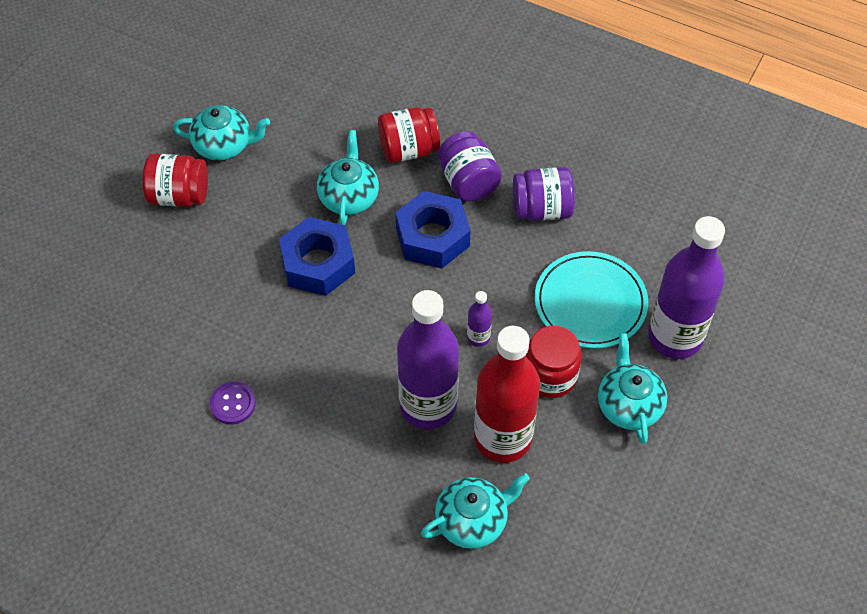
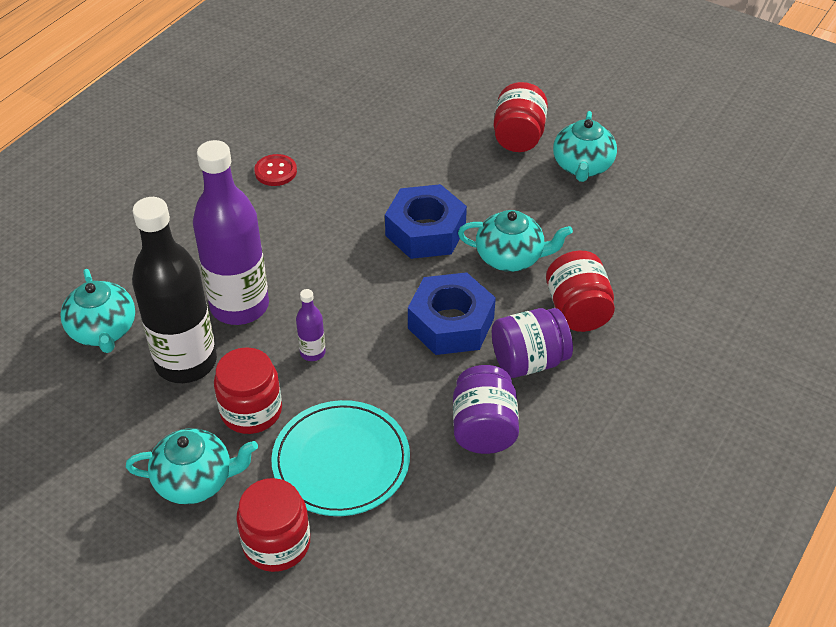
camera: 95 degrees right, 10 degrees down
(233, 404) = (275, 171): purple button -> red button
(502, 438) = (186, 362): red bottle -> black bottle
(675, 337) = (276, 543): purple bottle -> red jar

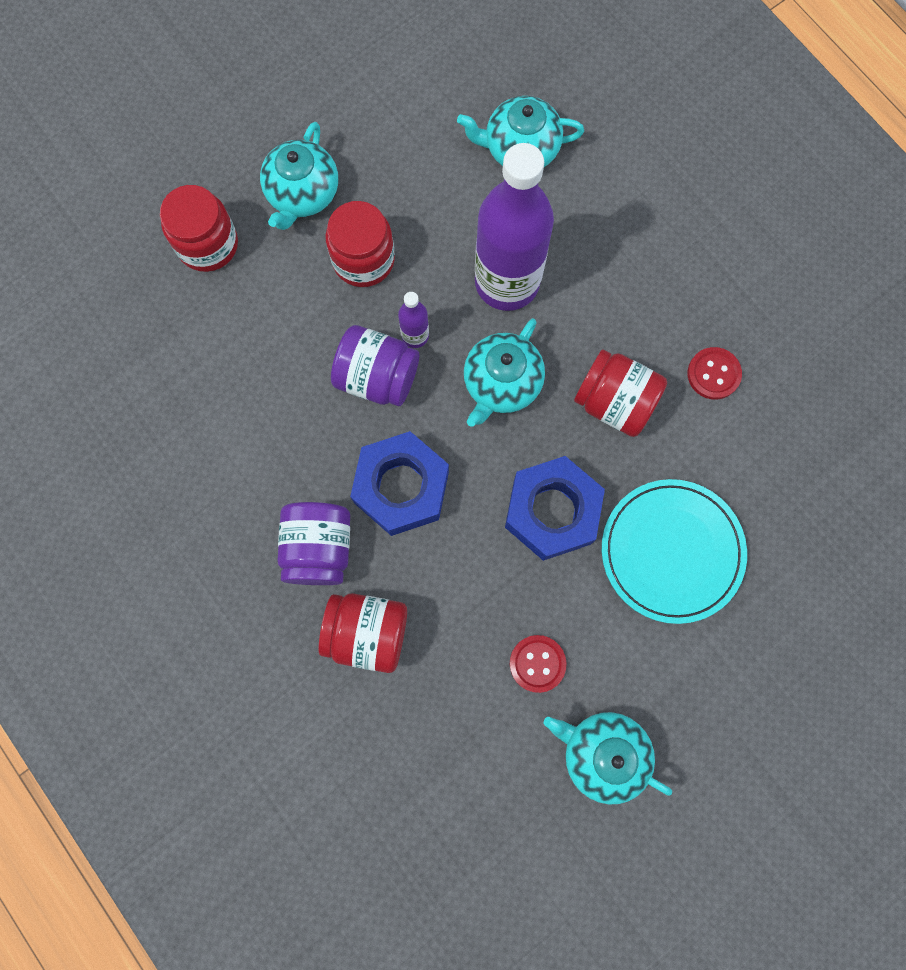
camera: 110 degrees right, 30 degrees up
(186, 362) = (448, 215): black bottle -> none
(341, 461) = (271, 323): turquoise plate -> turquoise plate (671, 551)
(483, 428) = (253, 467): purple jar -> purple jar (377, 377)
(510, 257) = (475, 592): turquoise teapot -> turquoise teapot (501, 383)
(518, 137) = (687, 695): red jar -> red jar (614, 402)
(542, 212) = (537, 663): none -> red button

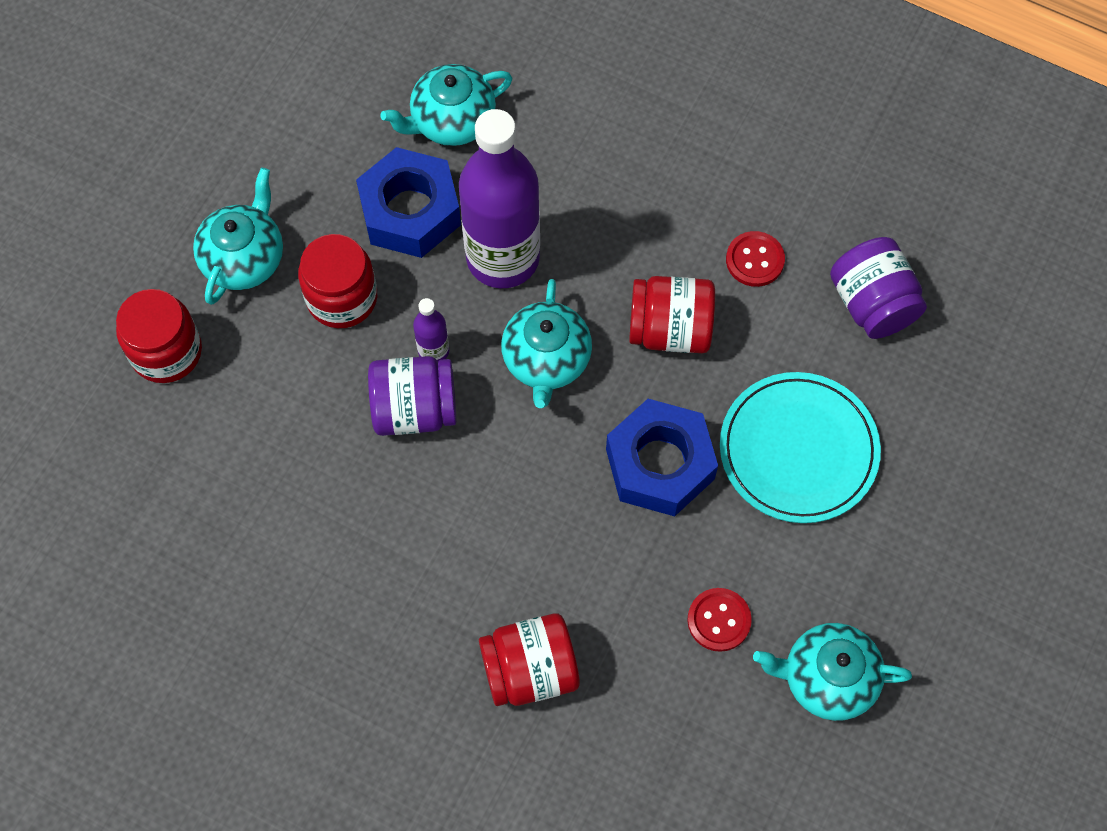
camera: 25 degrees left, 10 degrees down
(302, 194) = (244, 258): turquoise teapot -> turquoise teapot turned 150 degrees counterclockwise
(319, 548) = (437, 608): purple jar -> purple jar (872, 303)
(401, 487) = (494, 508): blue nut -> blue nut (410, 211)

